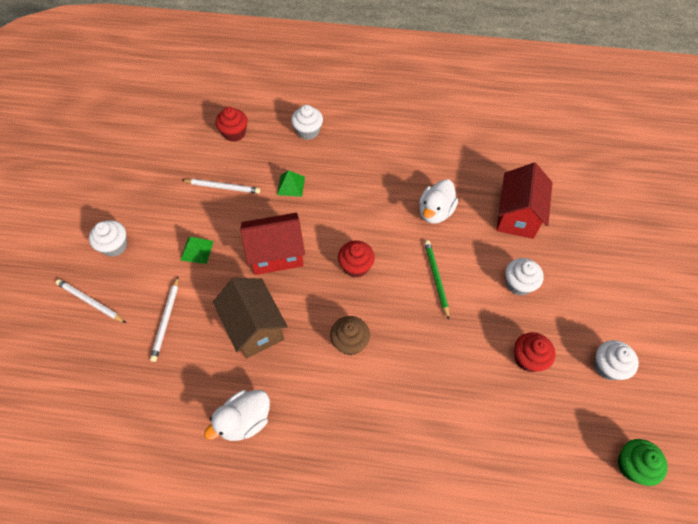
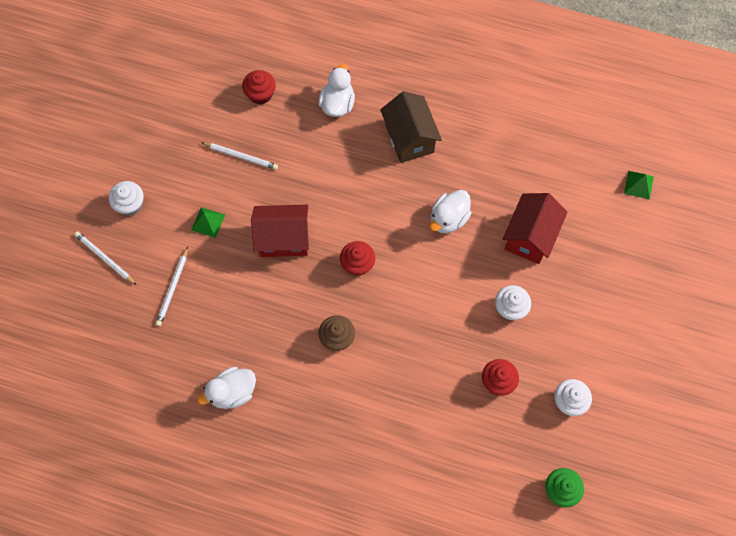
camera: 10 degrees right, 10 degrees up
(254, 327) = (252, 309): brown house -> brown house (409, 138)
(291, 185) = (309, 165): green pyramid -> green pyramid (638, 185)
(308, 131) = (337, 104): white cupcake -> white duck
(436, 278) = (432, 289): green pencil -> none

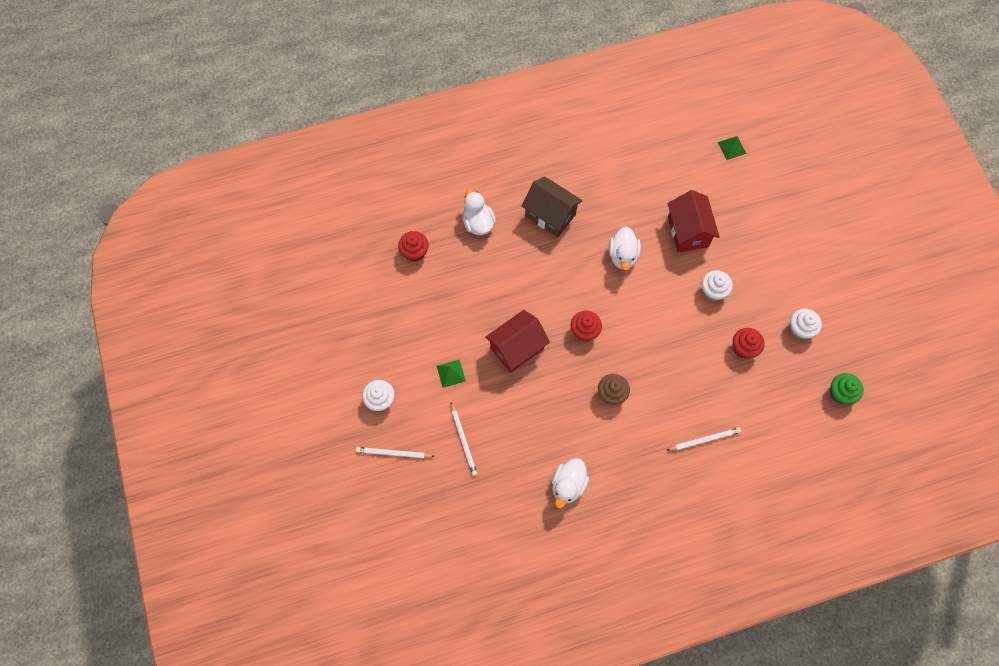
camera: 35 degrees left, 0 degrees up
(241, 156) = (437, 308): white pencil -> white pencil (704, 439)

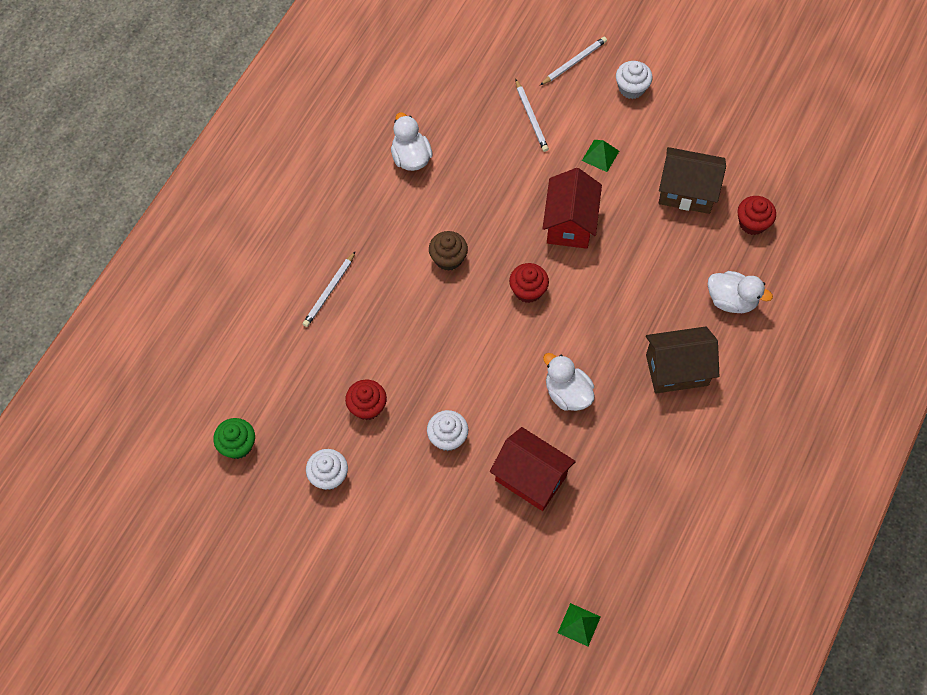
camera: 135 degrees right, 5 degrees down
(428, 303) = (687, 192): none -> brown house
(463, 440) = (531, 117): white pencil -> white pencil turned 135 degrees counterclockwise

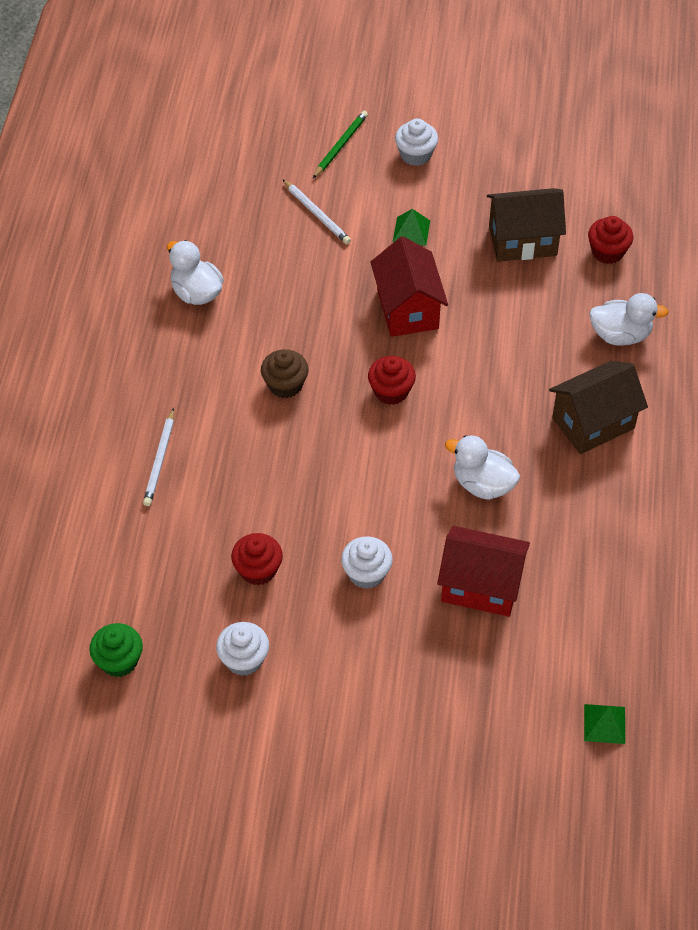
camera: 20 degrees left, 10 degrees down
(574, 62) = (340, 146): white pencil -> green pencil

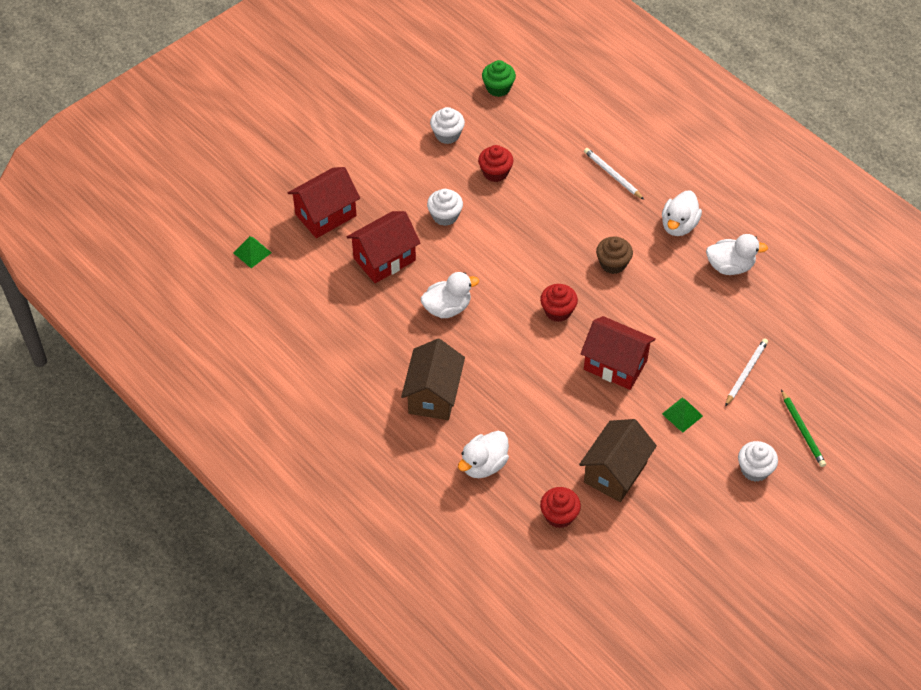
camera: 130 degrees right, 0 degrees up
(180, 362) = (679, 225): none -> white duck
(317, 214) = (745, 373): white pencil -> white pencil turned 120 degrees clockwise
(480, 692) = (325, 215): none -> red house

